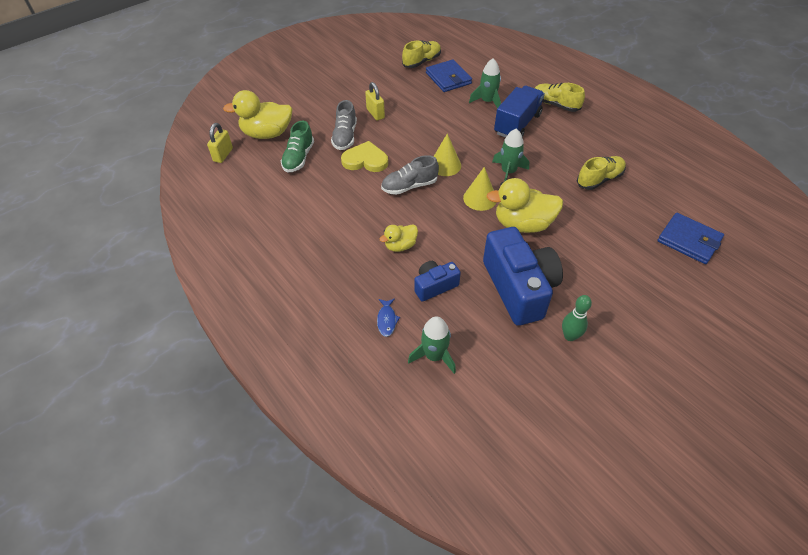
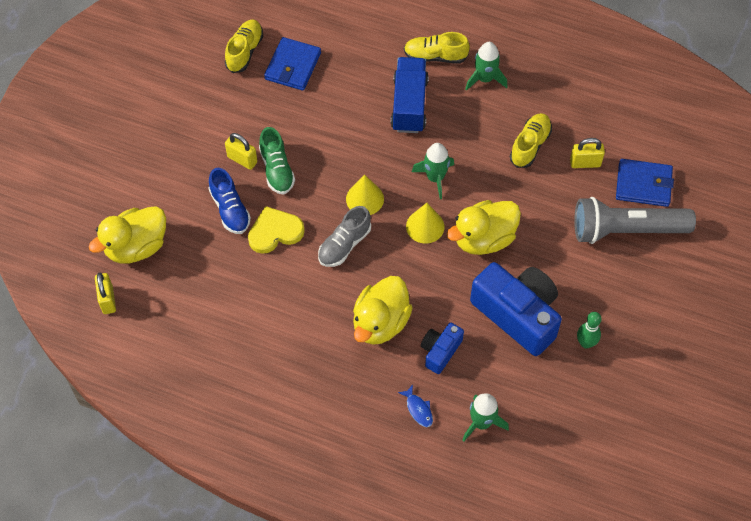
camera: 30 degrees left, 10 degrees up
(298, 158) = (198, 264): green shoe -> green shoe (277, 169)
(345, 137) = (230, 209): grey shoe -> blue shoe
(400, 246) = (380, 322): yellow duck -> yellow duck, size x1.82
(448, 78) = (293, 66): blue wallet -> blue wallet turned 75 degrees clockwise
(487, 101) = (358, 84): green rocket -> green rocket (485, 79)
(641, 207) = (585, 163): none -> yellow padlock
(655, 266) = (626, 230): none -> grey flashlight

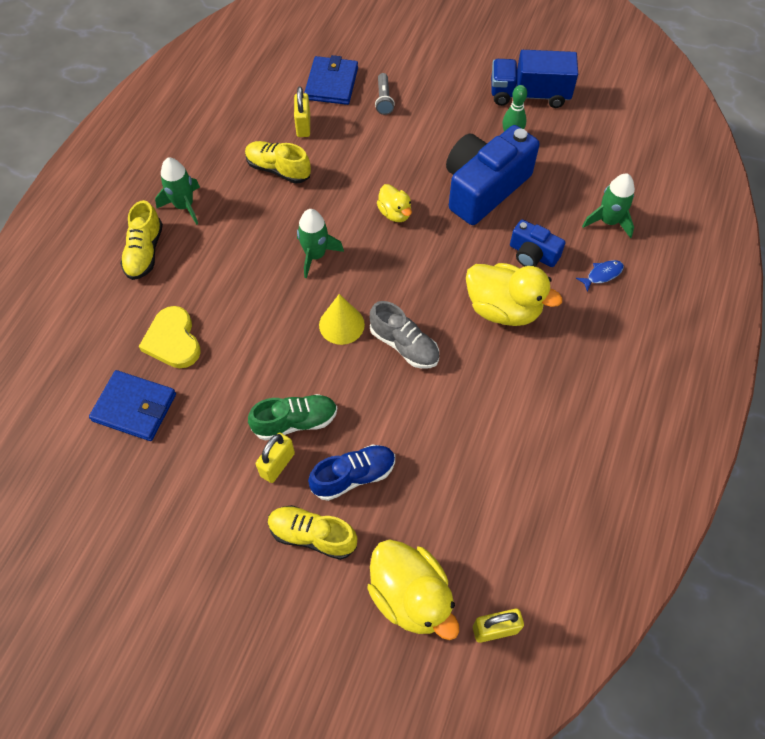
camera: 90 degrees left, 0 degrees up
(244, 51) = (100, 469): yellow shoe -> yellow shoe (312, 535)
(275, 232) = (387, 421): yellow heart -> yellow heart (173, 340)
(409, 105) = (212, 279): blue truck -> blue truck (529, 94)
(425, 226) = (379, 265): yellow cone -> none
(483, 239) = (395, 213): yellow duck -> yellow duck, size x0.55
(626, 230) = (384, 99): grey flashlight -> grey flashlight, size x0.41

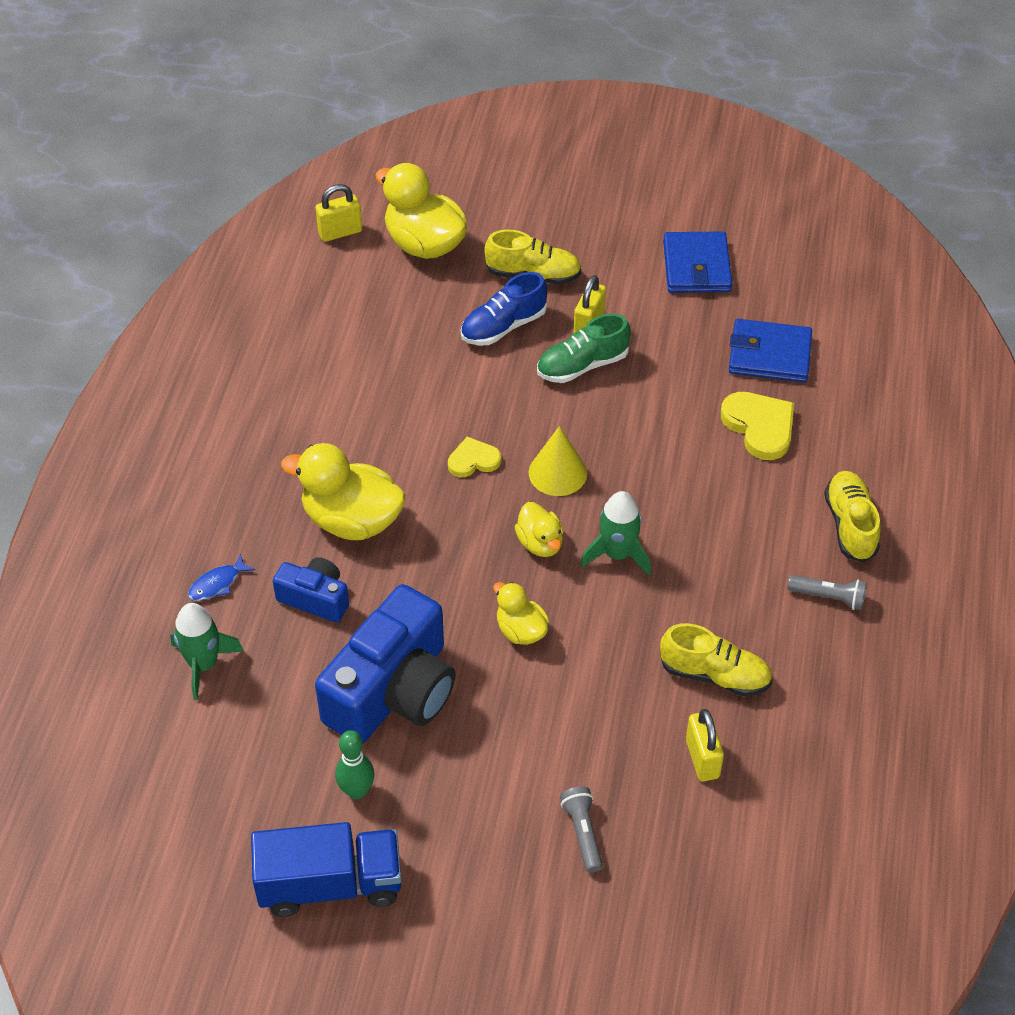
camera: 170 degrees right, 10 degrees down
(184, 206) = (828, 597): green rocket -> grey flashlight
(331, 83) = (682, 853): blue wallet -> blue wallet (696, 266)
(368, 271) = (540, 543): none -> yellow duck
(404, 345) = (473, 460): grey shoe -> yellow heart

